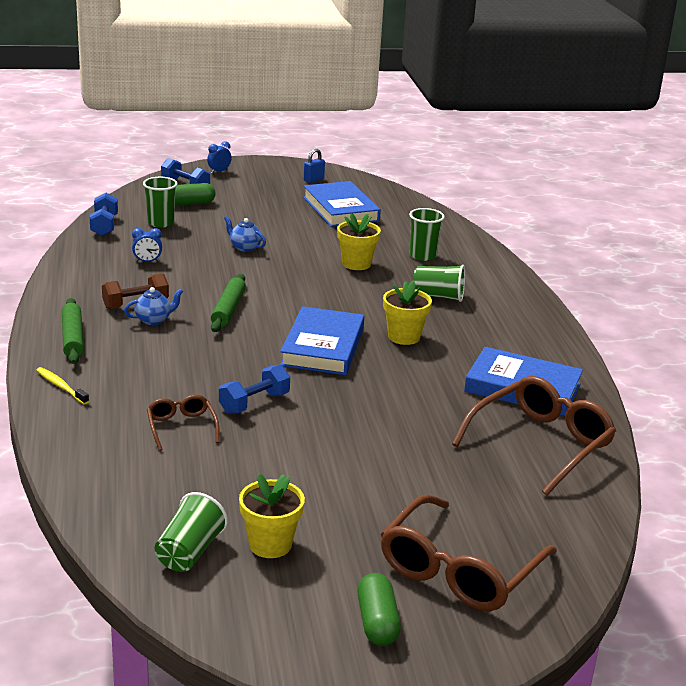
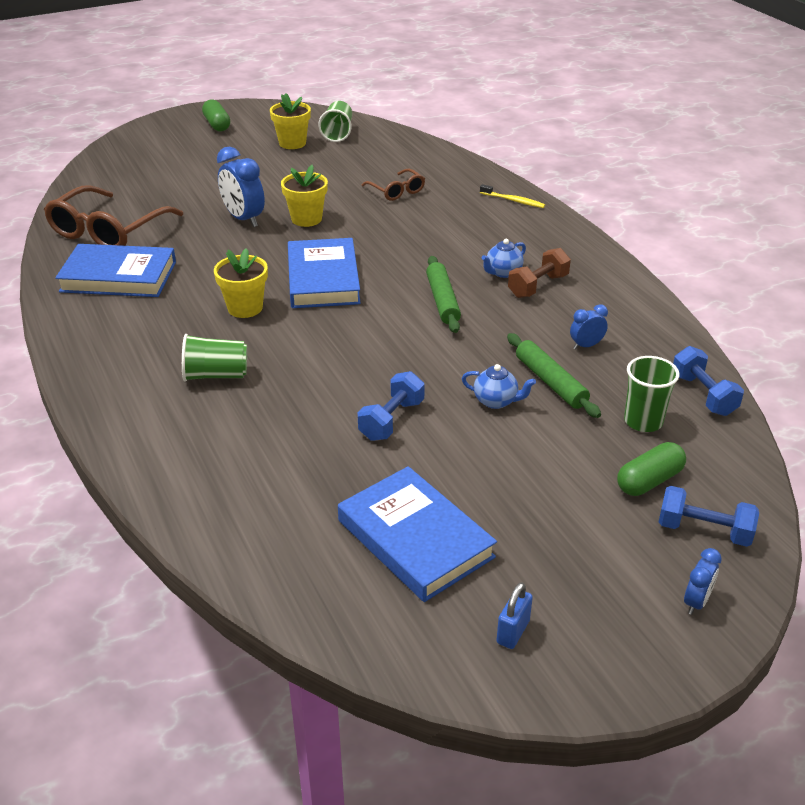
camera: 165 degrees right, 10 degrees up
(72, 338) = (553, 240): green rolling pin -> green rolling pin (550, 382)
(254, 403) = (354, 217): blue dumbbell -> blue dumbbell (391, 420)
(356, 264) = (336, 408): yellow flower pot -> yellow flower pot (306, 219)
(381, 427) = (243, 219): none -> blue clock
(423, 255) = (249, 450): green cup -> none
(459, 570) = (172, 151): brown glasses -> none

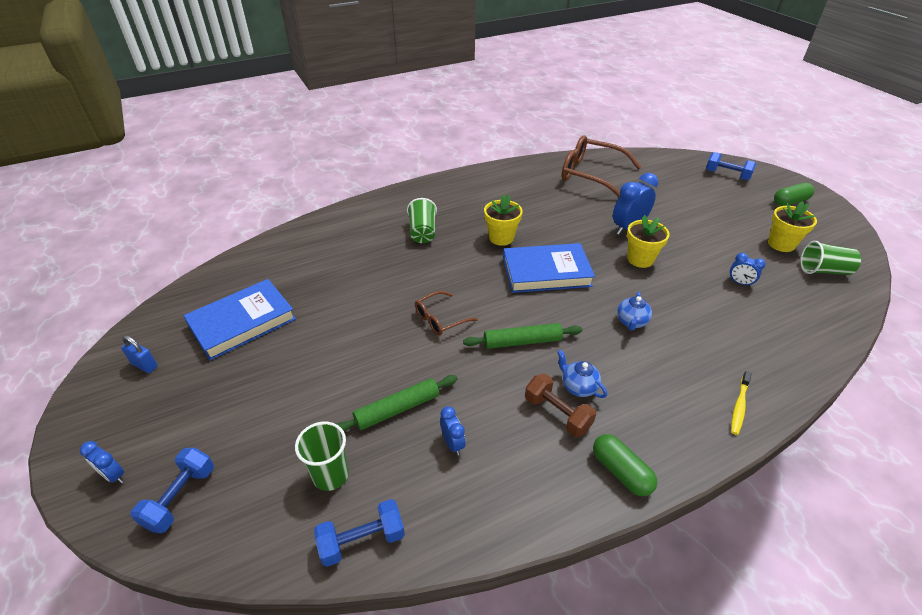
camera: 90 degrees right, 5 degrees up
(118, 277) = (533, 185): blue book -> none
(353, 173) = (740, 283): none -> blue clock
(391, 420) = (363, 311): blue dumbbell -> blue dumbbell (727, 175)
(396, 191) = (717, 312): brown glasses -> brown glasses (440, 319)
(496, 401) = (376, 370): blue teapot -> blue teapot (631, 322)
(649, 481) = (252, 466): green capsule -> green capsule (621, 472)

